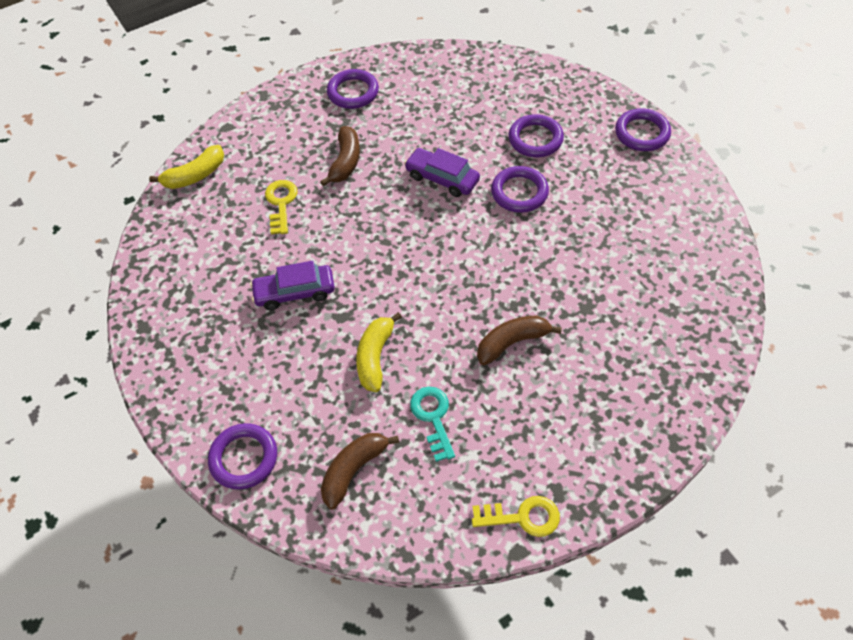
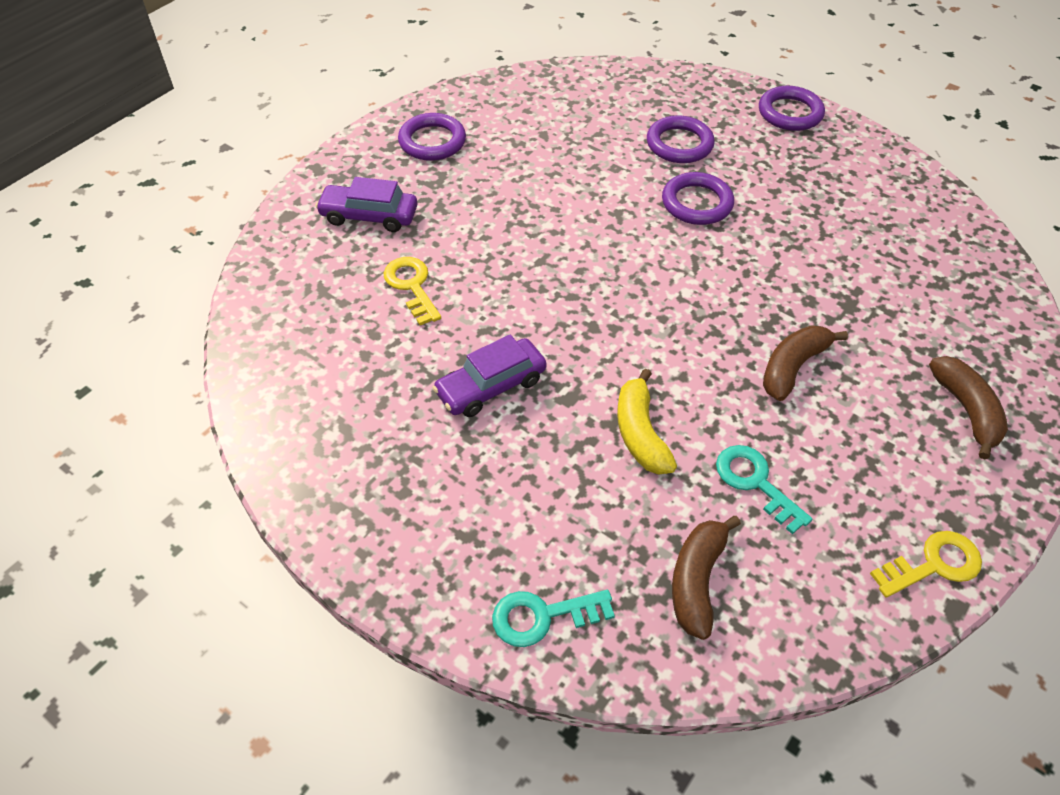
camera: 25 degrees left, 5 degrees down
(195, 175) = (274, 282): yellow banana -> none
(244, 458) = (542, 616): purple ring -> turquoise key
(345, 162) = (468, 219): brown banana -> brown banana (966, 410)
(442, 178) = (598, 209): purple car -> purple car (369, 216)

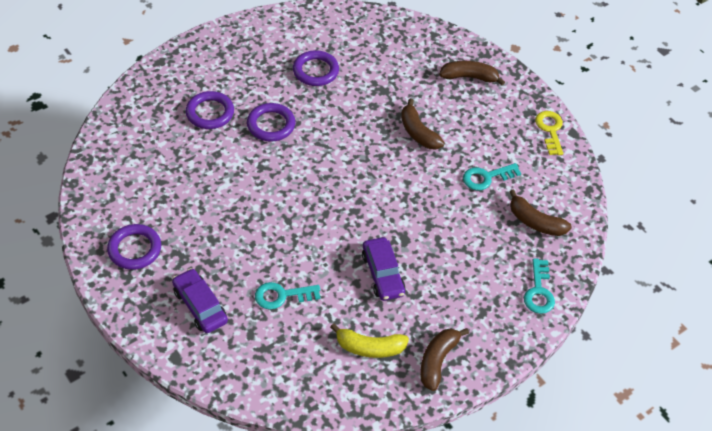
camera: 75 degrees left, 0 degrees up
(353, 491) = (437, 361): none -> brown banana
(369, 216) = (200, 306): purple car -> purple car turned 120 degrees clockwise
(411, 286) = (282, 296): yellow key -> turquoise key
(640, 433) = (440, 214): yellow banana -> yellow banana (370, 347)
(790, 113) = (207, 47): purple ring -> purple ring (315, 71)

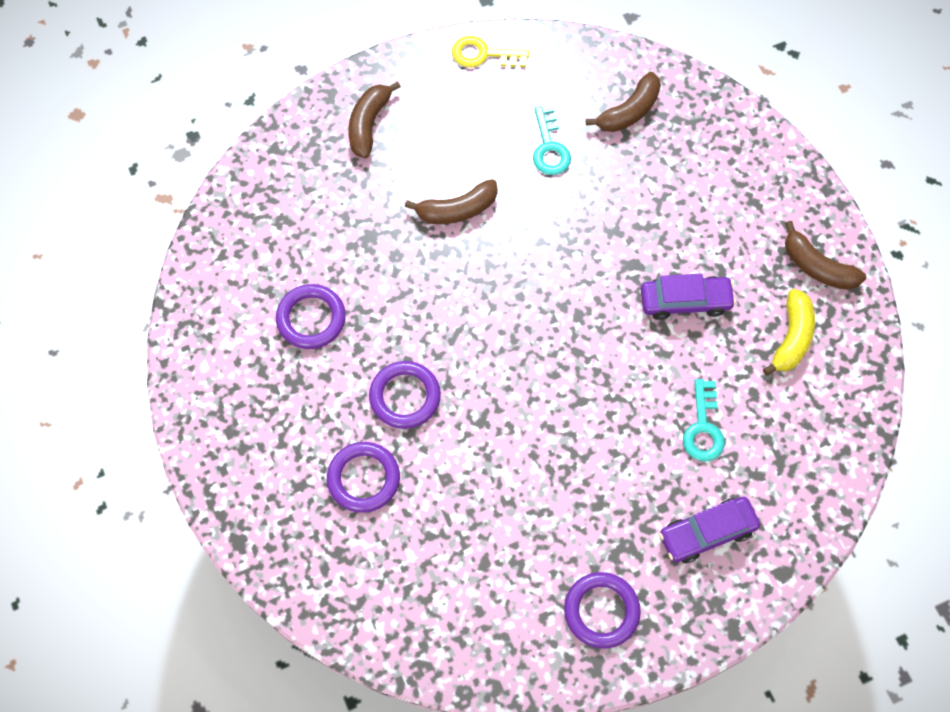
camera: 75 degrees left, 15 degrees up
(539, 292) = (732, 135): turquoise key -> none

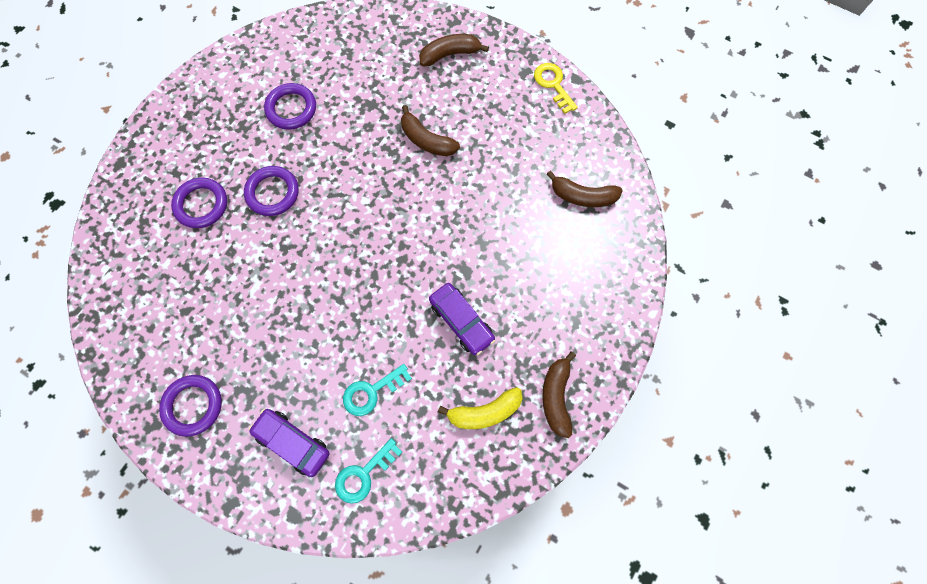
camera: 55 degrees right, 5 degrees up
(549, 147) = (515, 165): turquoise key -> turquoise key (363, 474)

